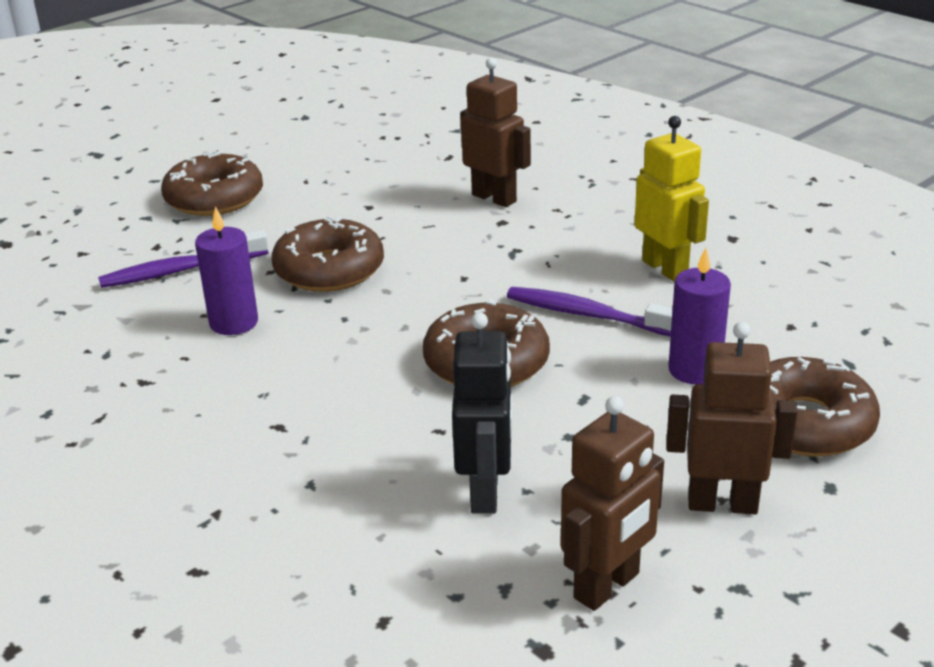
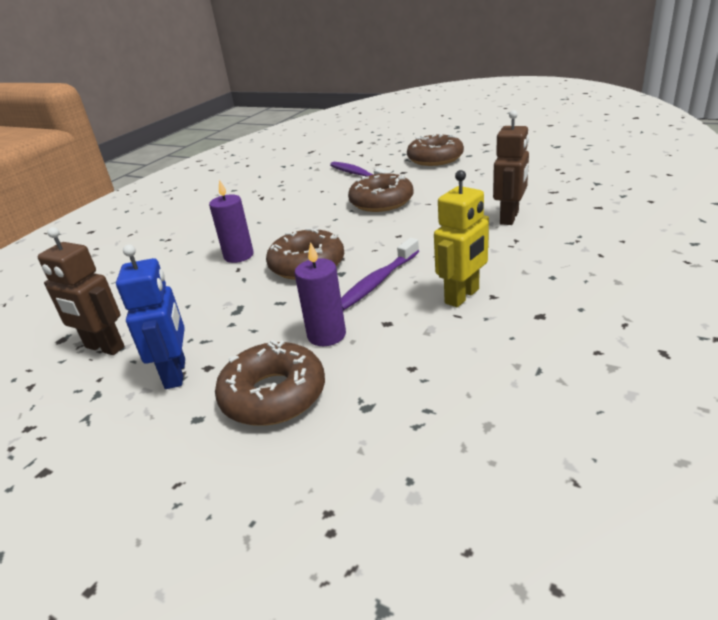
camera: 75 degrees right, 0 degrees up
(234, 322) = (317, 198): purple candle -> purple candle (239, 256)
(485, 492) = (184, 294): black robot -> none
(587, 315) = (377, 282): purple toothbrush -> purple toothbrush turned 150 degrees counterclockwise
(722, 504) = (176, 373): brown robot -> blue robot

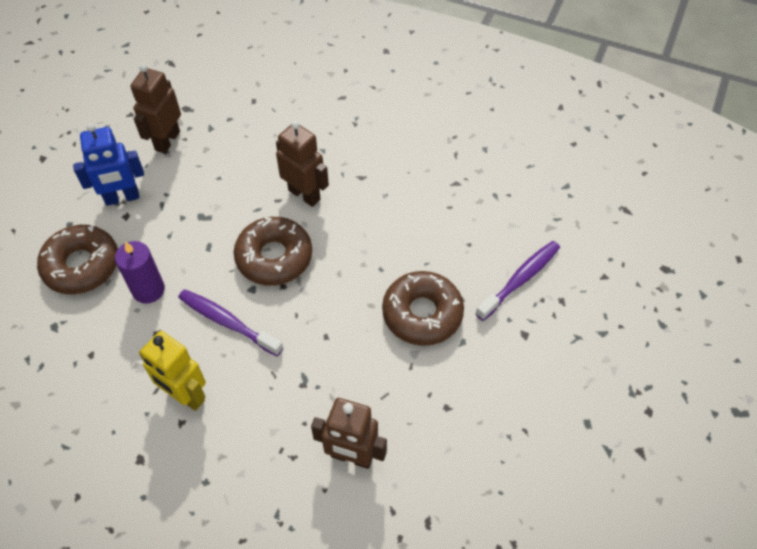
camera: 80 degrees right, 25 degrees up
(239, 256) = (304, 194): purple candle -> brown robot
(435, 158) = (575, 376): brown donut -> none

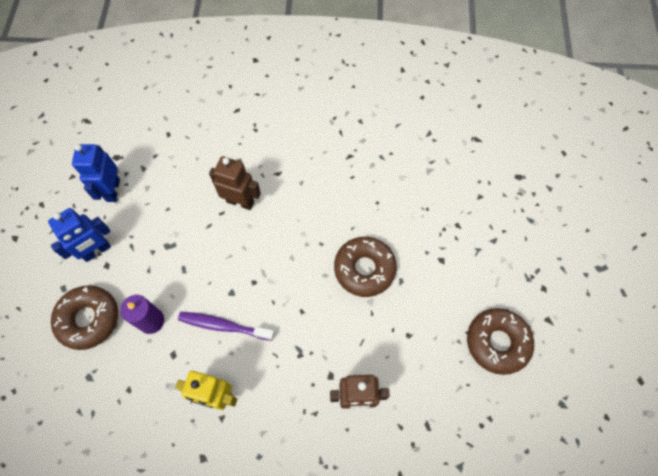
camera: 20 degrees left, 10 degrees up
(167, 140) = (112, 190): brown robot -> blue robot
(274, 257) = (238, 261): brown donut -> brown donut (497, 342)
(520, 279) = (423, 218): purple toothbrush -> none

